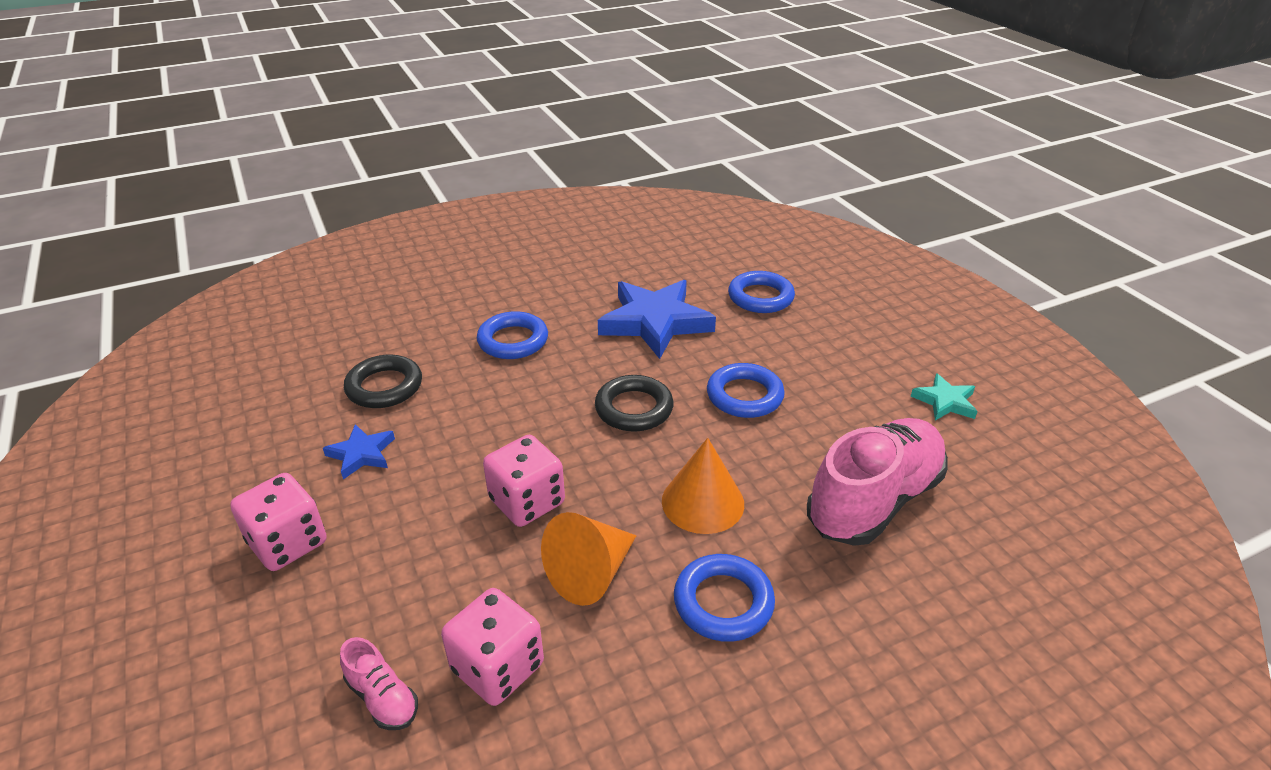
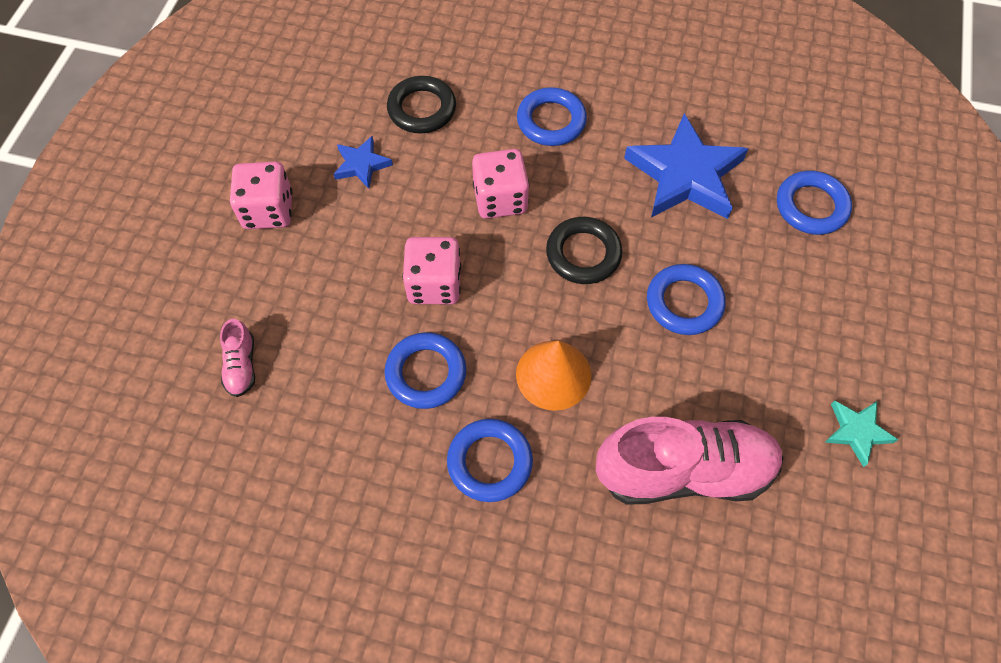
camera: 40 degrees right, 25 degrees up
(497, 667) = (316, 396): pink dice -> pink dice (500, 199)
(591, 573) = (426, 373): orange cone -> blue ring

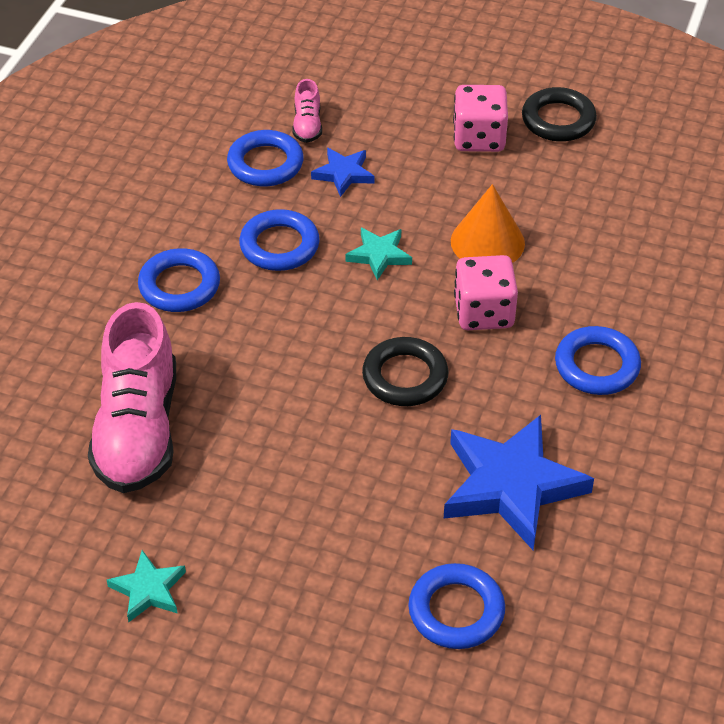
camera: 95 degrees right, 15 degrees down
(241, 366) = (307, 125): pink shoe -> pink shoe turned 90 degrees counterclockwise
(362, 165) = (535, 204): blue star -> blue star (343, 174)
(422, 109) = (614, 254): black ring -> black ring (558, 120)
(434, 284) = (379, 255): pink dice -> turquoise star
(553, 375) = (262, 339): orange cone -> orange cone (487, 242)
(684, 302) = (332, 458): blue ring -> blue ring (265, 164)

